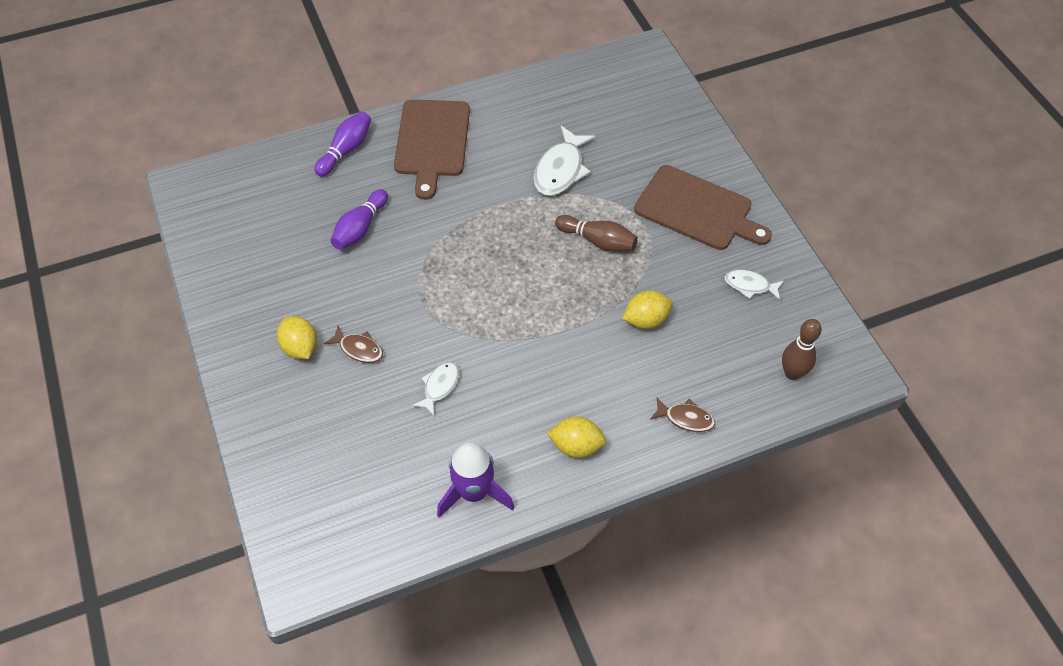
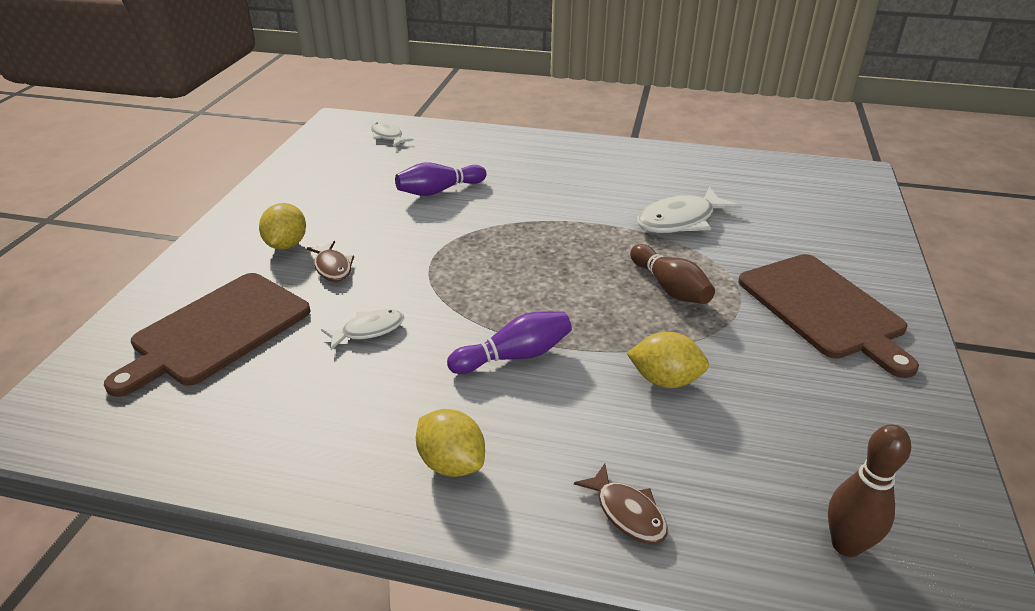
camera: 35 degrees right, 20 degrees down
(346, 150) = (486, 143): purple bowling pin -> purple bowling pin (514, 356)
(432, 142) = (568, 162): brown cutting board -> brown cutting board (216, 331)
(474, 492) = (286, 444): purple rocket -> none
(750, 285) = (846, 410): white fish -> white fish (388, 136)

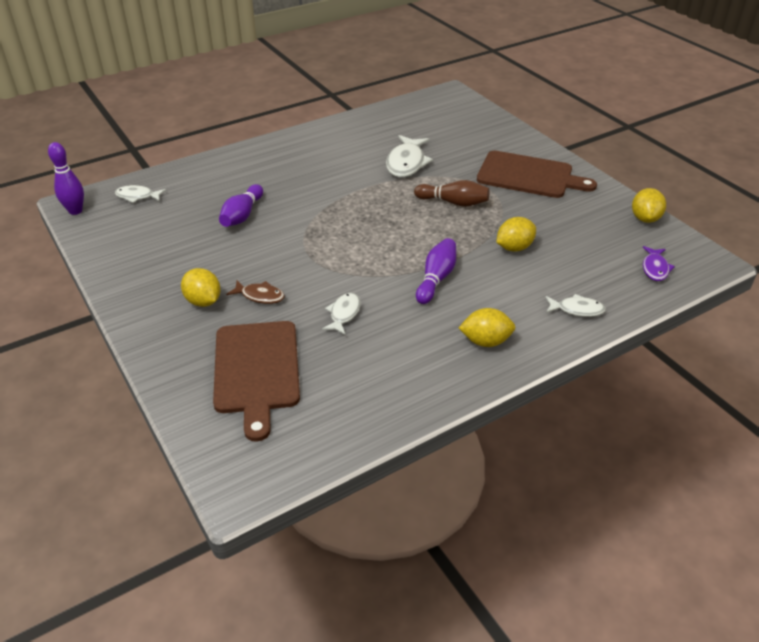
camera: 45 degrees left, 5 degrees up
(329, 127) = (75, 211): none -> purple bowling pin
(627, 512) = (577, 309): brown fish -> white fish
(846, 545) = (655, 268): brown bowling pin -> purple fish
(939, 464) = (645, 218): none -> yellow lemon

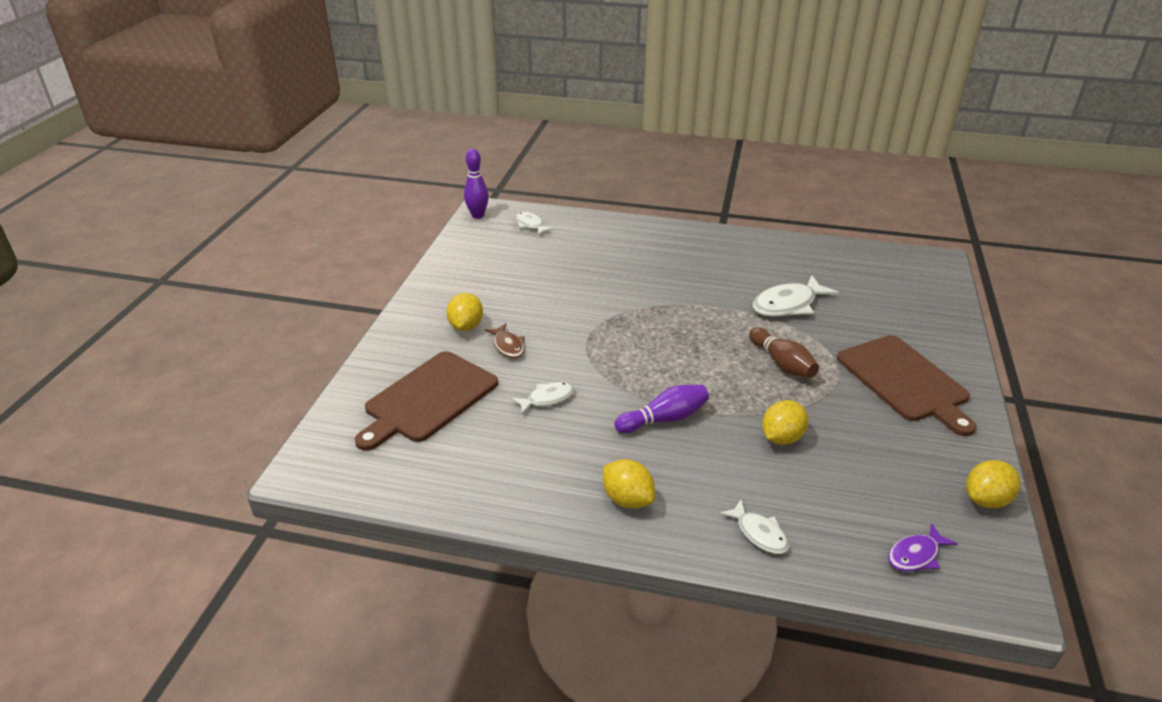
camera: 45 degrees right, 5 degrees down
(242, 215) = (583, 277): purple bowling pin -> none
(514, 248) = (781, 438): yellow lemon -> yellow lemon turned 60 degrees counterclockwise

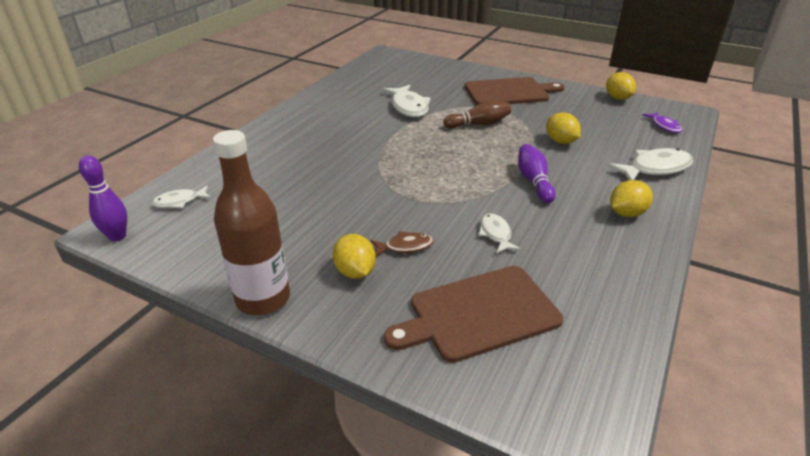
camera: 75 degrees left, 0 degrees up
(424, 292) = (263, 299): none -> brown bottle
(428, 399) = (478, 314): brown cutting board -> brown cutting board turned 105 degrees clockwise
(466, 326) = (355, 272): yellow lemon -> yellow lemon turned 45 degrees clockwise
(759, 533) = (655, 168): white fish -> white fish, size x1.71

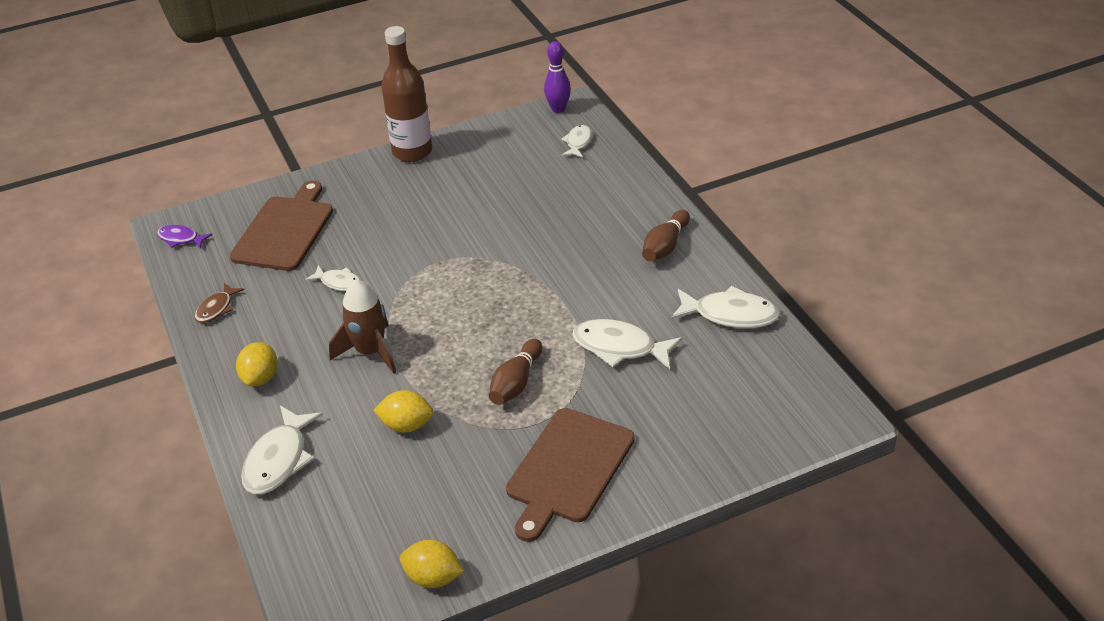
camera: 130 degrees right, 5 degrees up
(297, 123) = (665, 246): none -> brown bowling pin
(343, 89) = (730, 315): none -> white fish
(355, 272) = (389, 196): yellow lemon -> none
(405, 247) = (385, 229): brown fish -> brown fish (216, 308)
(534, 181) = (370, 352): purple bowling pin -> brown rocket
(664, 126) = (324, 555): purple fish -> purple fish (181, 239)

